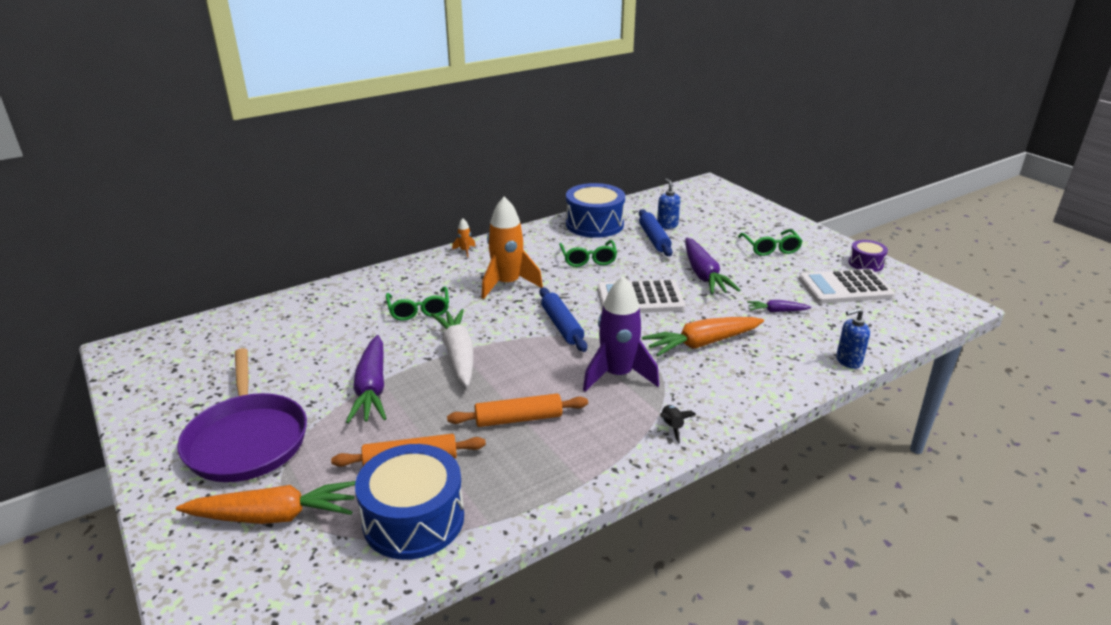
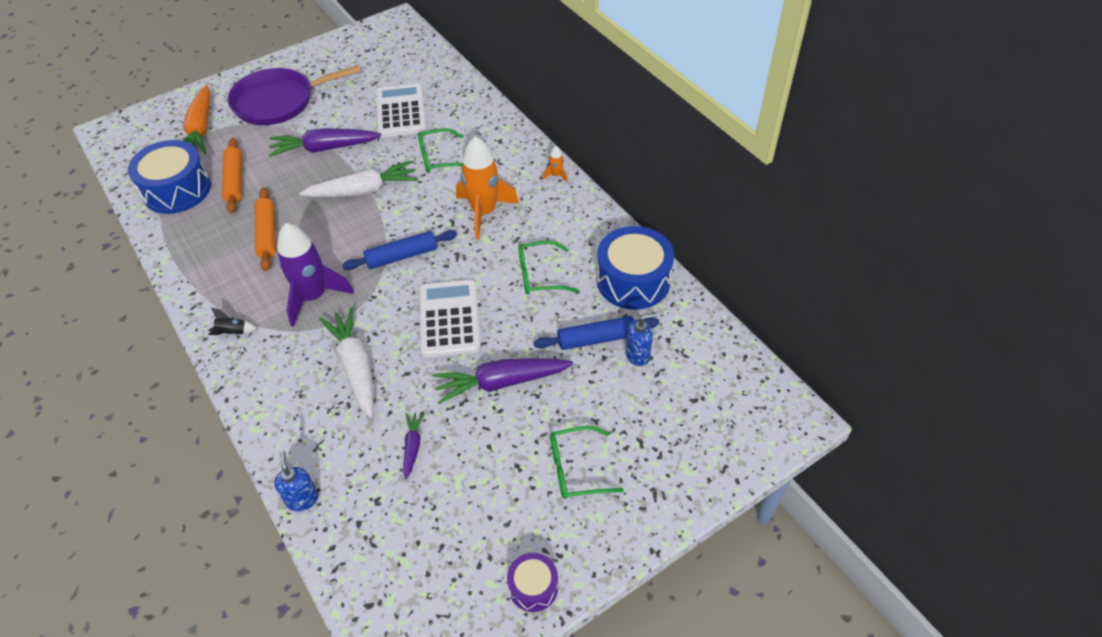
camera: 90 degrees right, 20 degrees up
(702, 343) = (355, 367): orange carrot -> white carrot
(845, 288) = (464, 539): white calculator -> white calculator (401, 111)

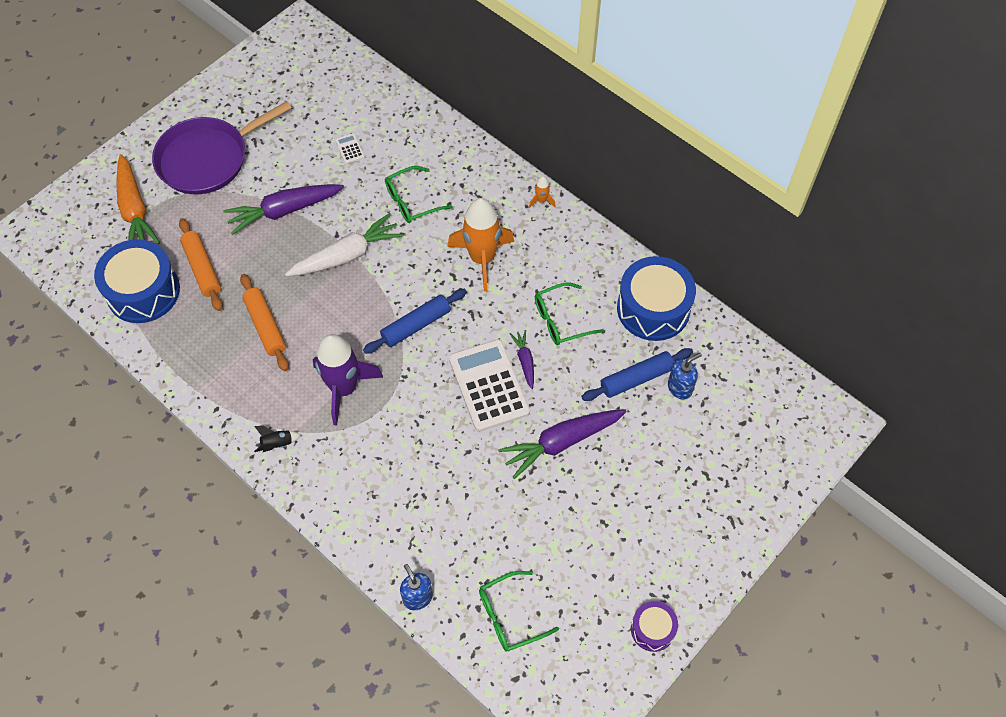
camera: 15 degrees left, 10 degrees up
(355, 367) = (416, 455): white carrot -> none
(401, 111) = (350, 149): white calculator -> white calculator, size x0.41
(412, 447) = (501, 524): purple carrot -> purple carrot (525, 361)
(576, 469) = (656, 513): green glasses -> green glasses (509, 616)

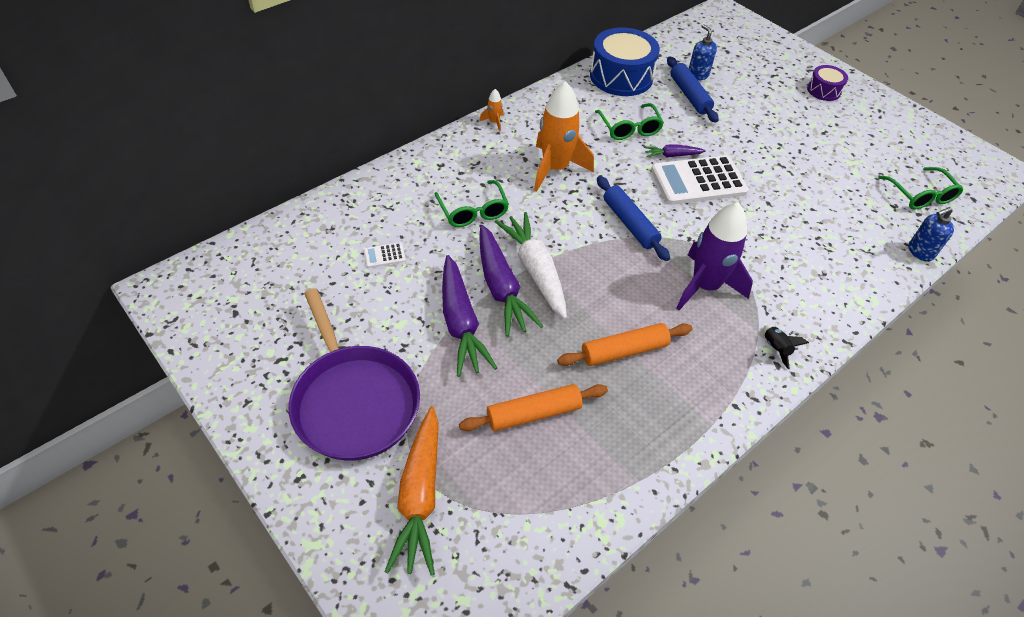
camera: 85 degrees left, 10 degrees down
(135, 210) = (420, 496): orange carrot -> orange carrot turned 105 degrees clockwise
(143, 291) = (561, 485): blue drum -> none
(561, 442) = (753, 144): purple carrot -> purple carrot (501, 288)
(652, 629) = (908, 120): purple drum -> purple drum (823, 90)

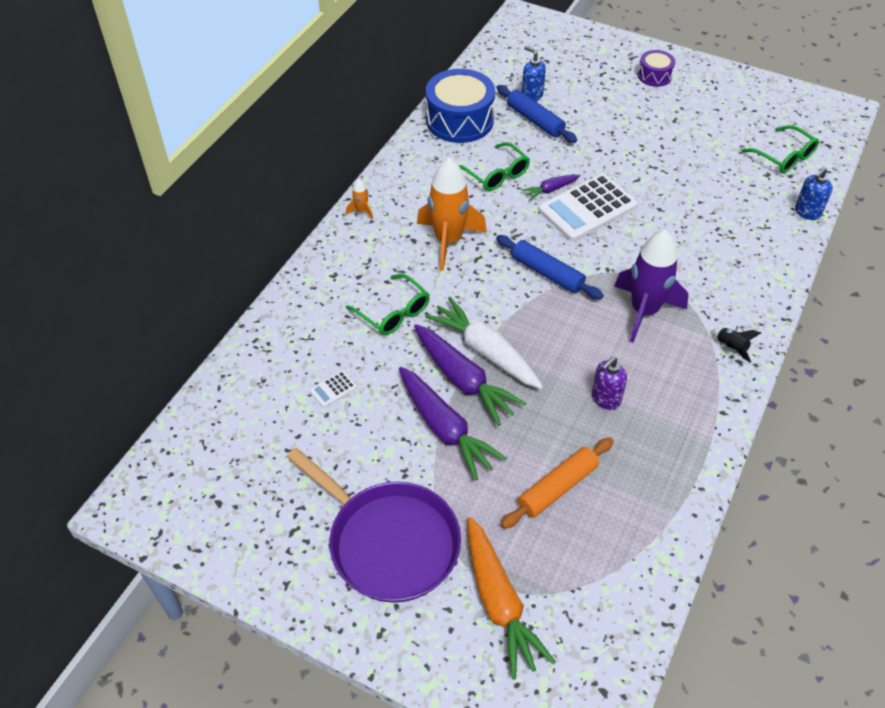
camera: 20 degrees left, 0 degrees up
(624, 351) = (605, 399): orange rolling pin -> purple soap dispenser

